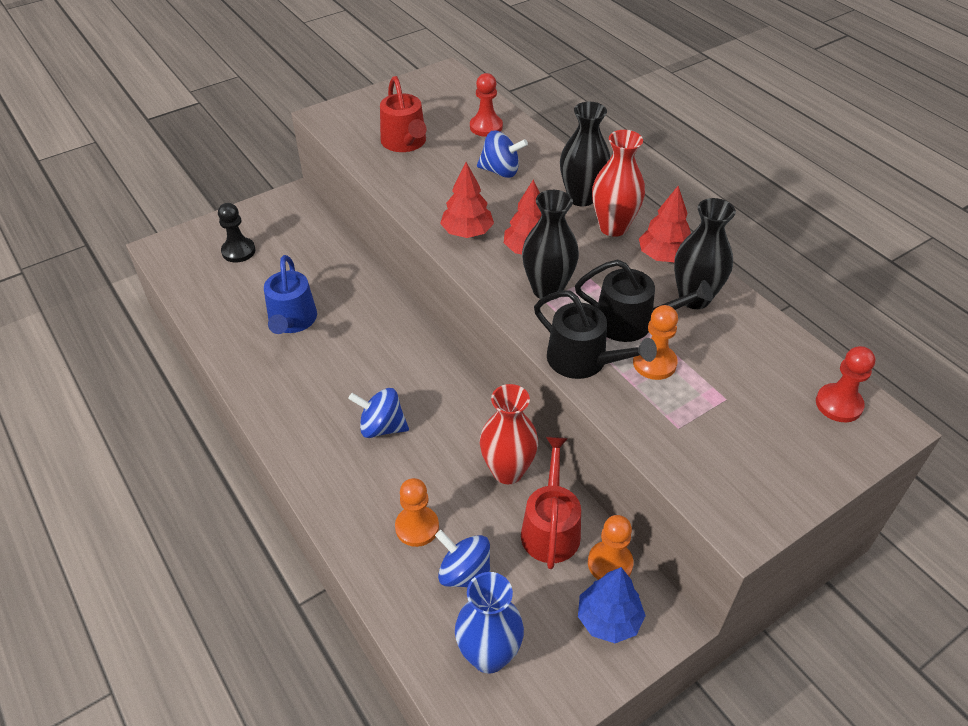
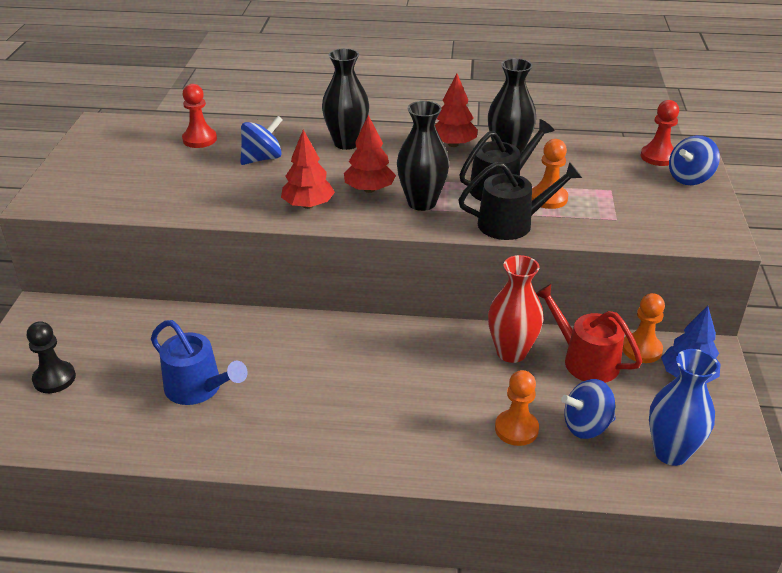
camera: 50 degrees left, 10 degrees down
(381, 427) = (391, 396): blue spinning top -> blue spinning top (689, 178)
(405, 142) = (151, 181): red watering can -> none
(613, 227) = (396, 147): red vase -> none

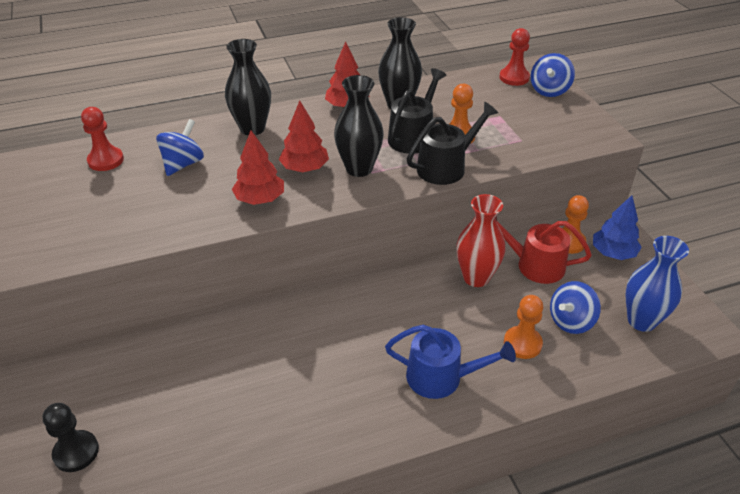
camera: 25 degrees left, 5 degrees up
(198, 388) = (230, 407): blue watering can -> blue watering can (441, 377)

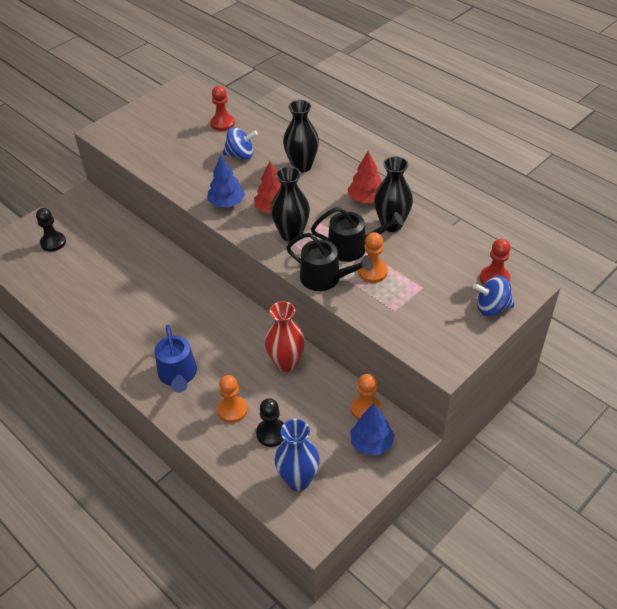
camera: 65 degrees right, 5 degrees up
(260, 199) = (227, 203): red tree -> blue tree
(534, 265) = (322, 394): red watering can -> none
(571, 321) = (271, 433): blue spinning top -> black pawn

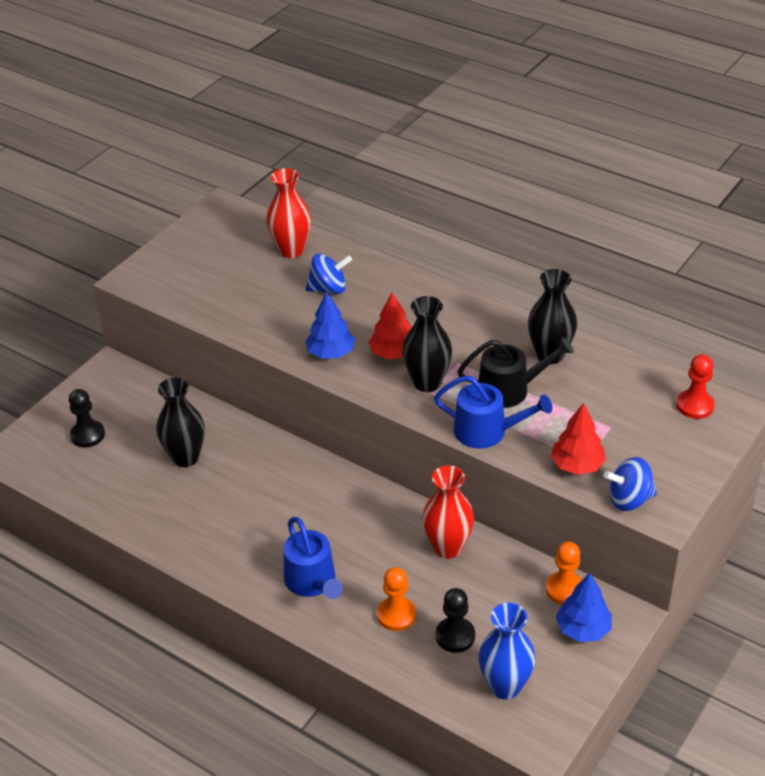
camera: 10 degrees left, 5 degrees down
(222, 123) = (291, 250): red pawn -> red vase
(302, 166) = (413, 294): black vase -> black vase (185, 457)
(325, 278) = (486, 431): black watering can -> blue watering can
(366, 199) = (508, 326): red tree -> red tree (577, 465)
(372, 272) = (543, 416): orange pawn -> none
(492, 308) = (701, 441): blue spinning top -> blue spinning top (629, 499)

